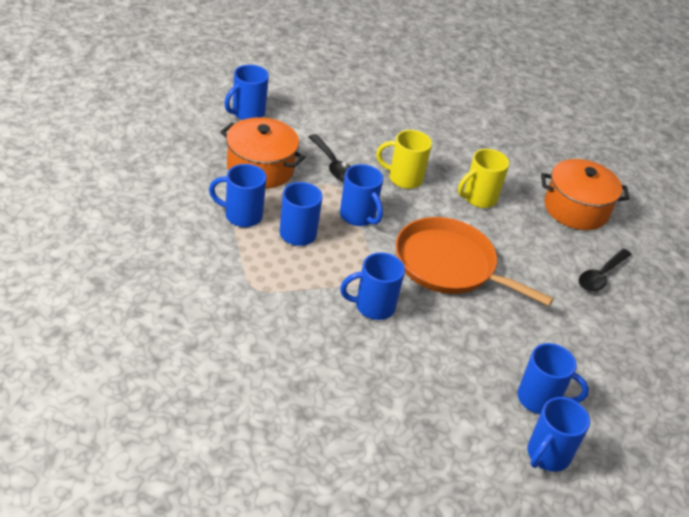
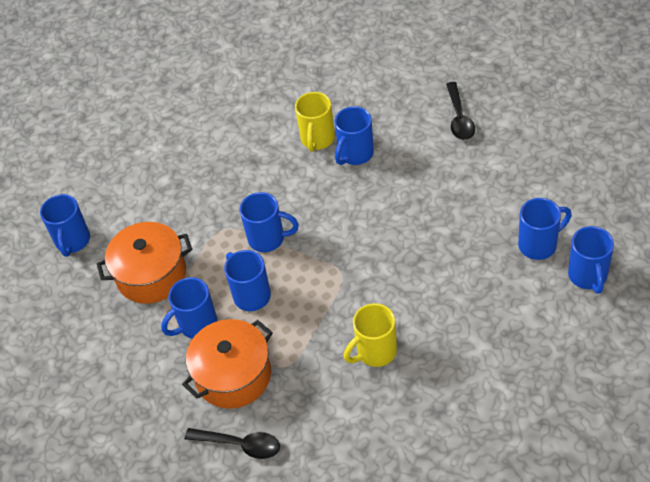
camera: 35 degrees left, 10 degrees up
(332, 164) = (192, 217): black spoon -> black spoon (240, 444)
(373, 307) = (371, 293): blue mug -> blue mug (355, 154)
(404, 178) = (252, 176): yellow mug -> yellow mug (375, 352)
(449, 265) = (370, 211): orange pan -> none
(576, 209) = (382, 82): orange pot -> orange pot (233, 376)

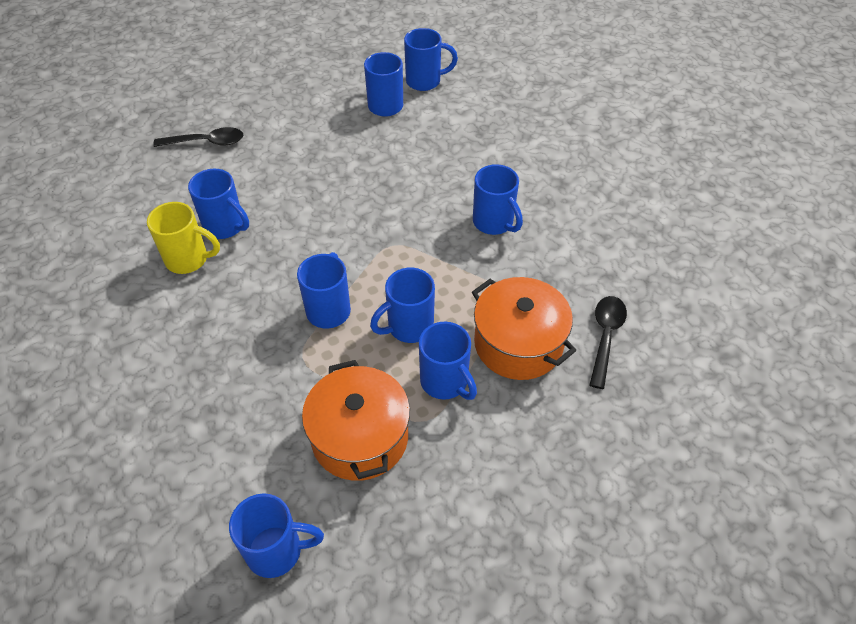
camera: 95 degrees left, 0 degrees up
(375, 352) = (494, 223): yellow mug -> blue mug

